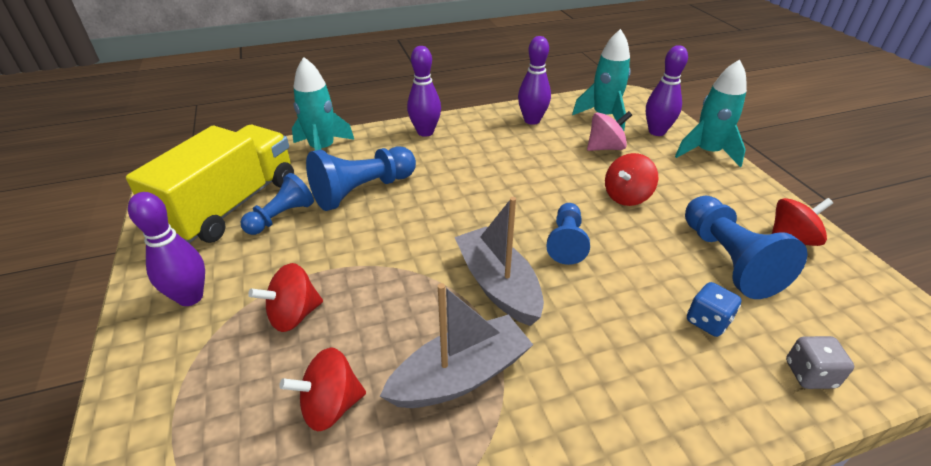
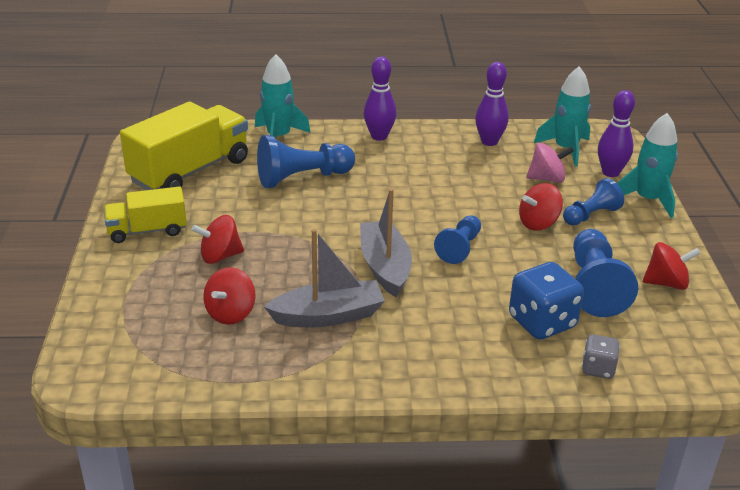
camera: 15 degrees right, 5 degrees down
(190, 297) = (147, 231): purple bowling pin -> yellow truck
(281, 217) = (228, 187): blue pawn -> blue pawn (591, 215)
(331, 406) = (231, 313): red spinning top -> red spinning top turned 60 degrees counterclockwise
(707, 321) = (542, 322): blue dice -> blue dice, size x1.80

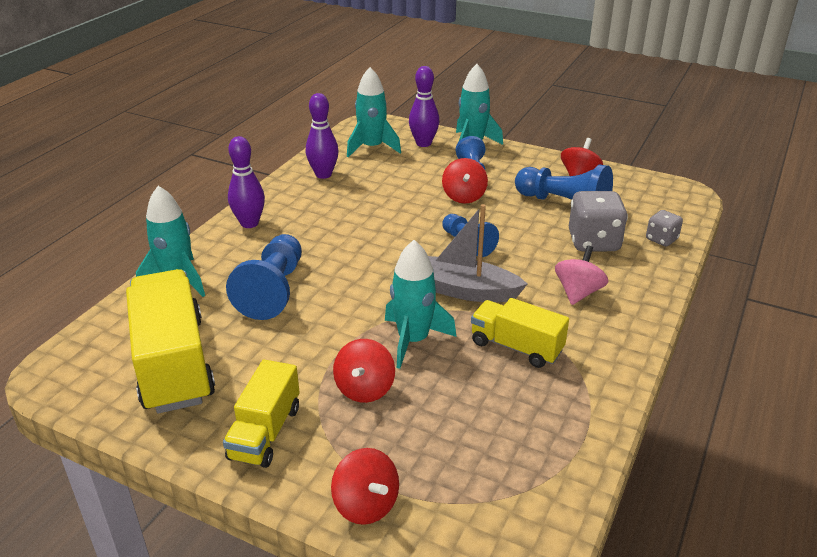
camera: 60 degrees left, 0 degrees up
(231, 313) = (471, 410): red spinning top -> red spinning top (366, 505)
(294, 260) = (413, 340): none -> turquoise rocket
(328, 315) = (516, 347): grey boat -> yellow truck
(542, 322) = (593, 242): blue dice -> grey dice
(547, 179) = (405, 170): pink spinning top -> pink spinning top (578, 292)

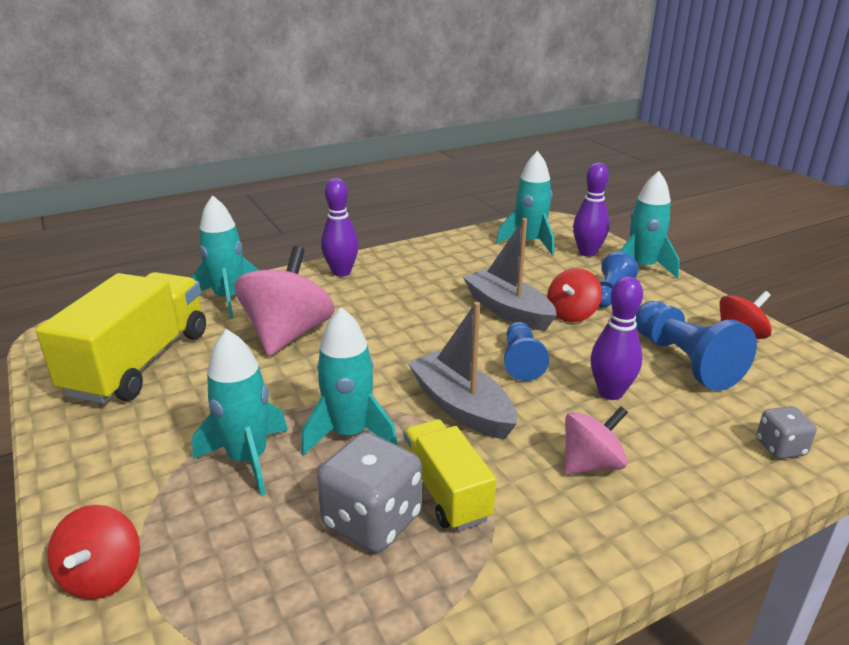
camera: 35 degrees right, 5 degrees down
(265, 432) = (122, 456): yellow truck -> none
(273, 290) = (288, 334): blue pawn -> pink spinning top
(323, 174) = (455, 252): purple bowling pin -> purple bowling pin (610, 392)
(365, 389) = (248, 459): red spinning top -> turquoise rocket
(417, 209) = (508, 310): none -> grey boat
(593, 242) = (677, 415): grey dice -> grey dice (372, 521)

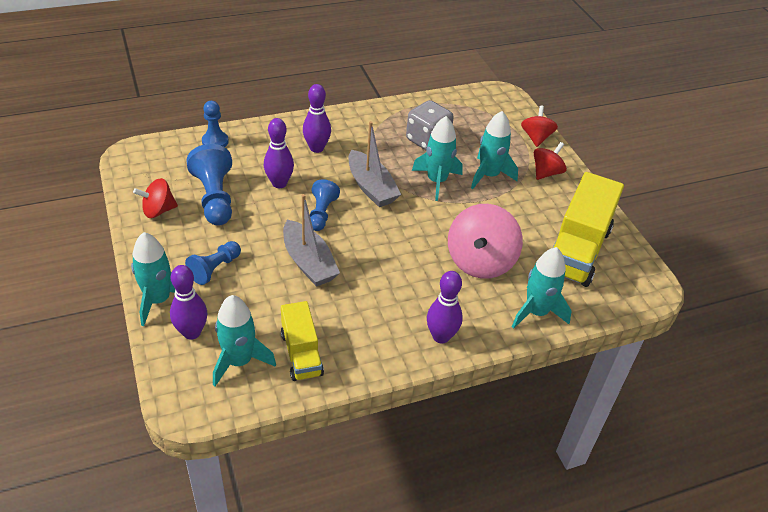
camera: 175 degrees left, 15 degrees up
(445, 491) = (392, 147): yellow truck -> yellow truck (301, 354)
(572, 314) = (261, 250): red spinning top -> red spinning top (546, 173)
(591, 464) = (316, 148): pink spinning top -> purple bowling pin
(780, 448) = (215, 141): grey dice -> blue pawn

